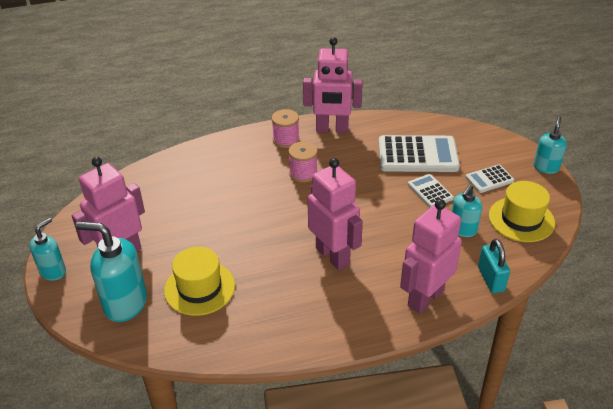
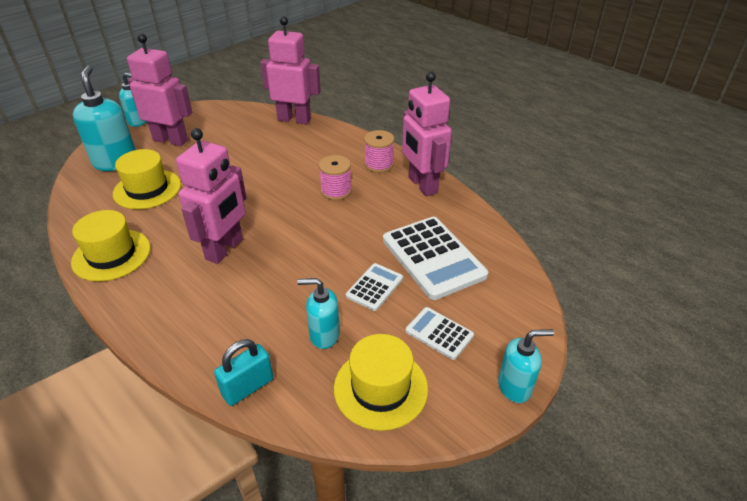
camera: 60 degrees right, 0 degrees up
(288, 330) = (111, 255): none -> yellow hat
(425, 298) = (191, 336): pink robot -> pink robot (294, 119)

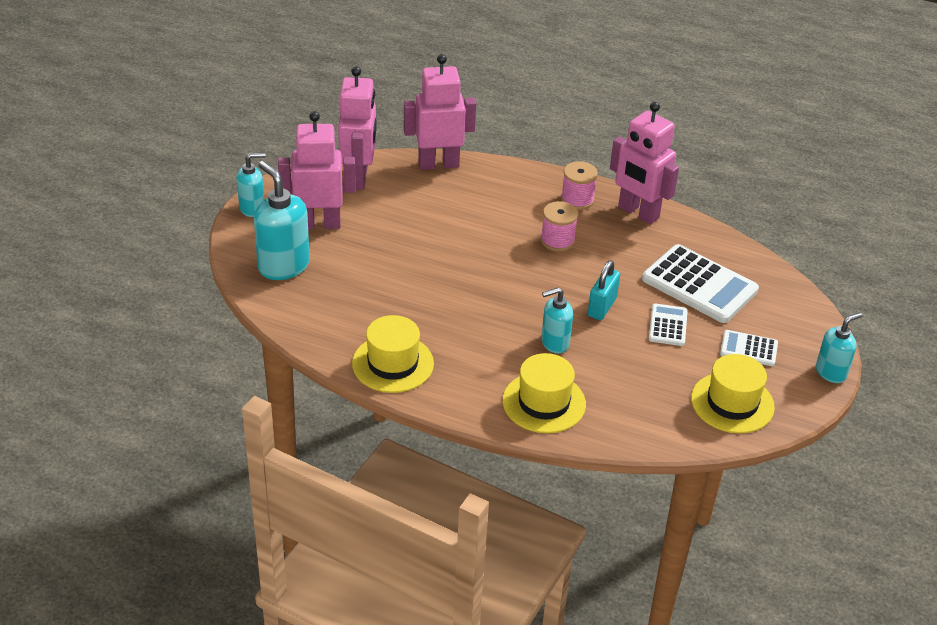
camera: 25 degrees left, 0 degrees up
(147, 189) = (355, 288): yellow hat -> yellow hat (544, 402)
(225, 249) = (500, 328): pink robot -> pink robot (359, 177)
(248, 387) = (628, 433): turquoise padlock -> turquoise padlock (602, 307)
(324, 335) = (656, 377): turquoise soap dispenser -> turquoise soap dispenser (554, 343)

